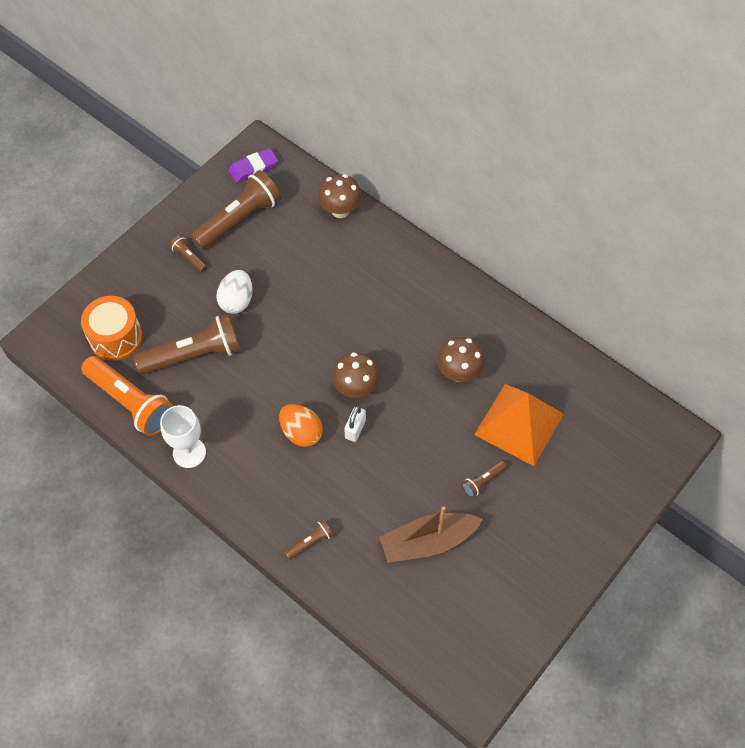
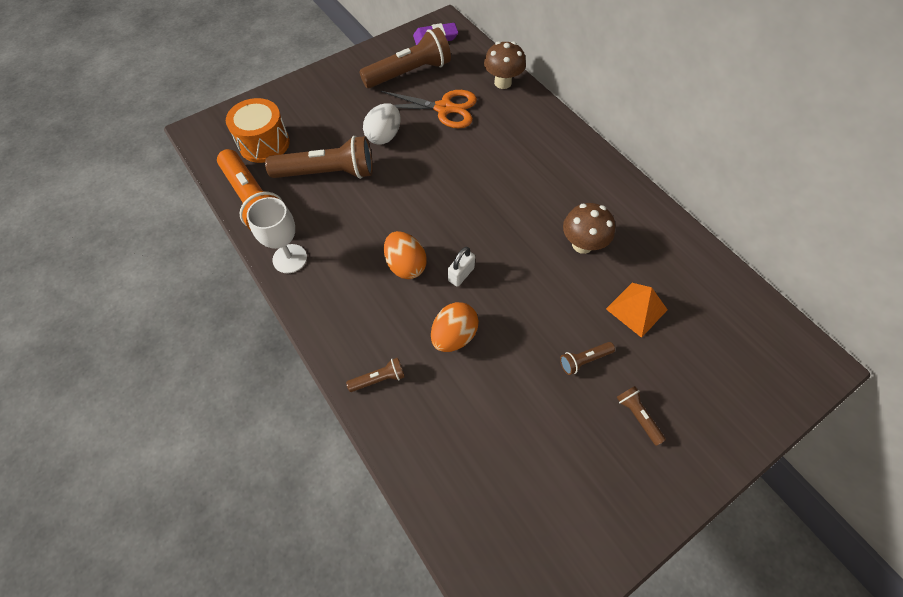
camera: 15 degrees right, 0 degrees up
(189, 258) = (354, 94): brown flashlight -> brown flashlight (637, 416)
(288, 255) = (444, 108): none -> orange scissors
(356, 388) = (473, 236): brown mushroom -> none
(365, 488) = (454, 336): none -> orange egg
(428, 542) = (507, 412): brown boat -> none
(519, 424) = (636, 309): orange pyramid -> orange pyramid, size x0.60

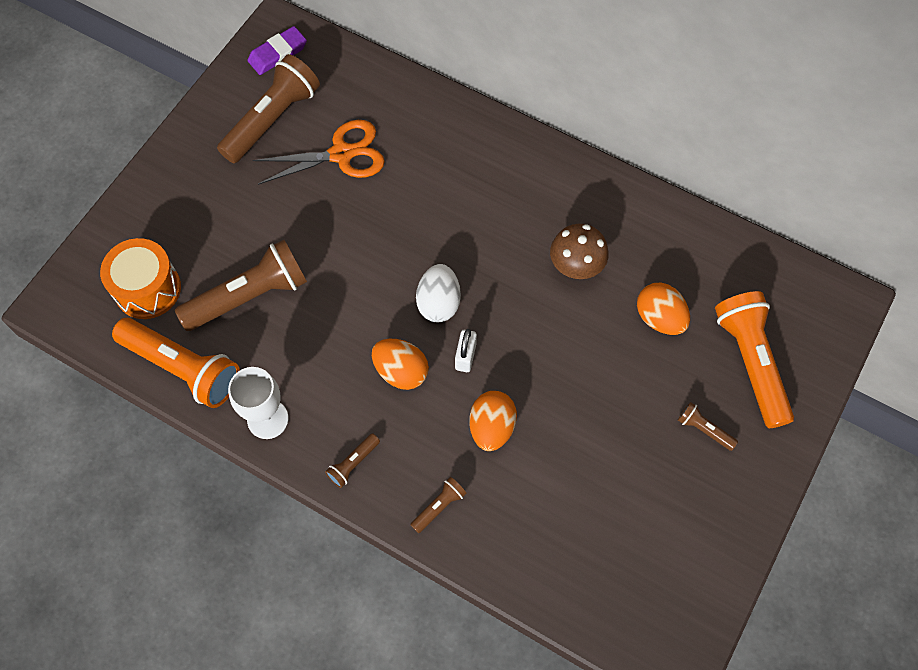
camera: 25 degrees left, 5 degrees up
(384, 136) = (289, 220): white egg -> white egg (439, 303)
(502, 83) = (393, 90): brown mushroom -> none
(584, 360) = (631, 395): brown flashlight -> brown flashlight (353, 463)
(636, 309) = (659, 318): orange pyramid -> orange egg
(705, 378) = (751, 362): none -> orange flashlight

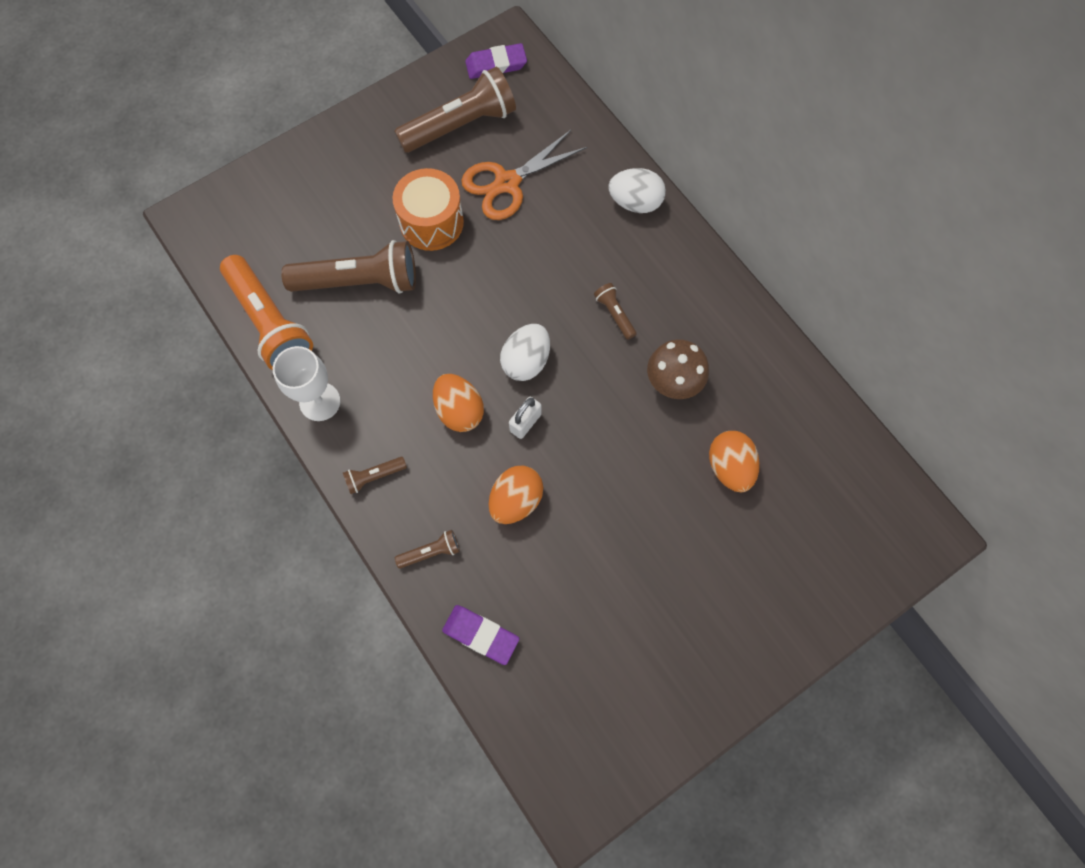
camera: 25 degrees right, 5 degrees up
(148, 289) = (275, 237): orange drum -> orange drum (431, 222)
(341, 154) = (507, 183): orange scissors -> orange scissors turned 135 degrees clockwise
(464, 126) = (635, 202): none -> white egg
(520, 557) = (481, 635): none -> purple eraser
(703, 429) = (717, 595): brown flashlight -> brown flashlight (614, 314)
(751, 362) = (798, 550): orange flashlight -> none

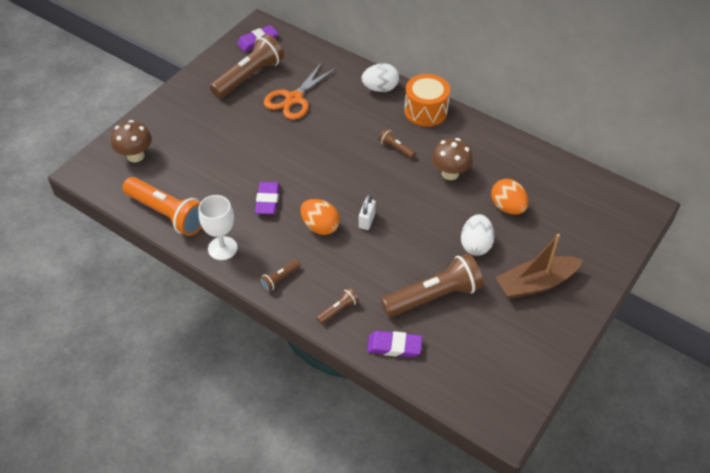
camera: 20 degrees left, 20 degrees down
(263, 213) = (135, 156): none -> brown mushroom
(359, 281) = (220, 175): brown flashlight -> brown flashlight (434, 296)
(406, 344) = (267, 200): none -> purple eraser
(431, 222) = (254, 131): orange drum -> orange drum (426, 111)
(516, 500) = (381, 264): orange egg -> none
(526, 361) = (351, 188): white egg -> white egg (475, 245)
(713, 606) = (536, 283): none -> brown boat

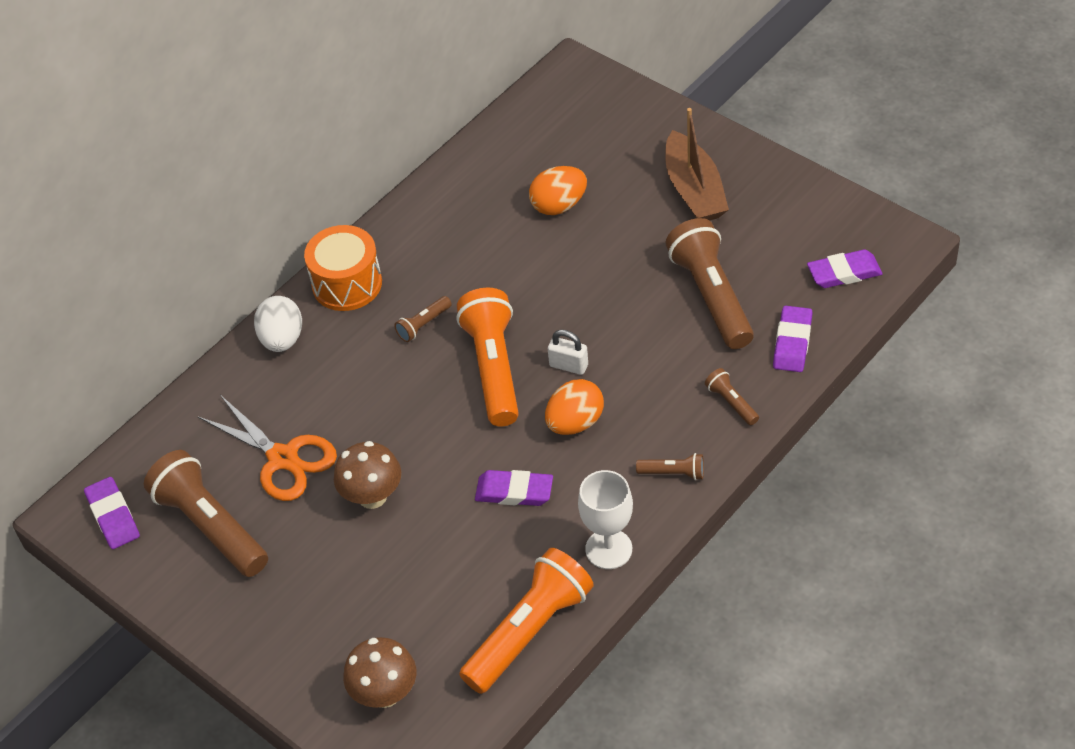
camera: 80 degrees left, 0 degrees up
(279, 279) = (673, 473): brown flashlight -> brown flashlight turned 45 degrees counterclockwise
(363, 184) = (493, 368): none -> orange flashlight
(450, 173) = (486, 263): brown mushroom -> brown mushroom (372, 496)
(465, 380) = (844, 273): none -> purple eraser
(475, 245) = (624, 245): white egg -> none

